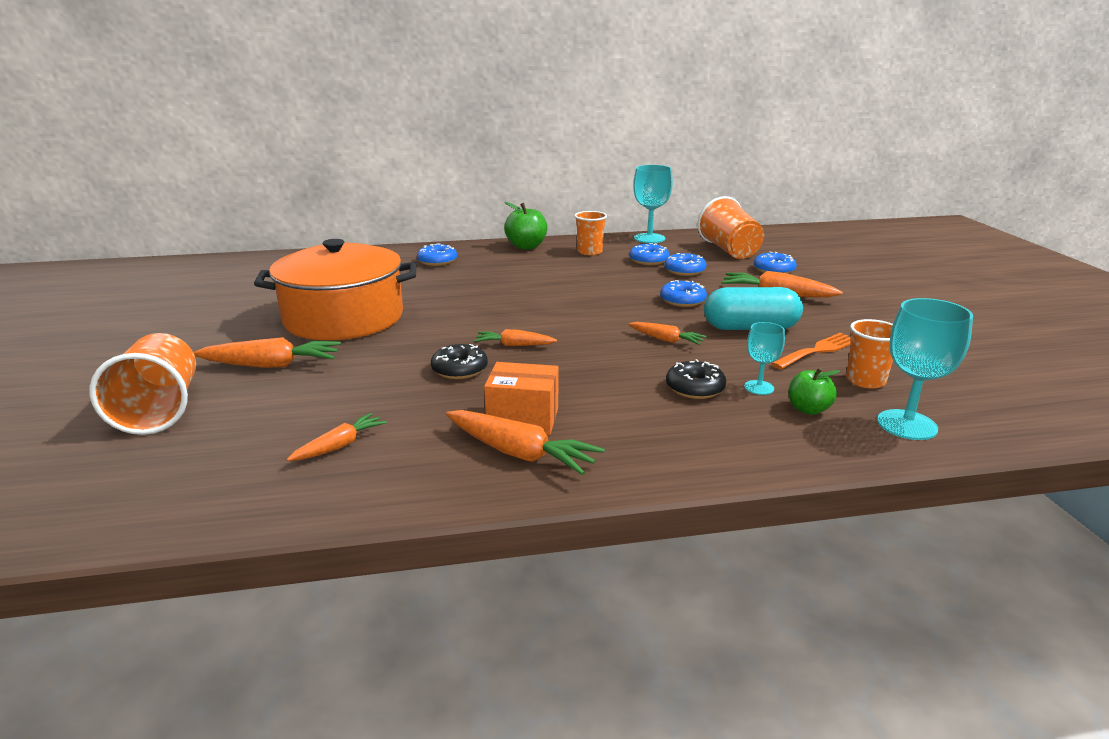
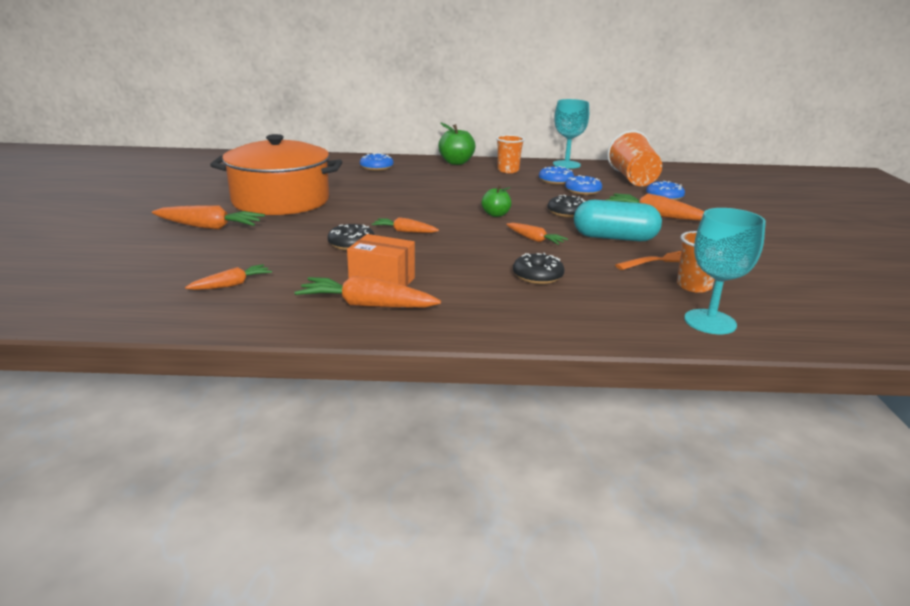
camera: 10 degrees right, 0 degrees up
(160, 410) = (115, 248): orange cup -> none
(520, 453) = (366, 305): orange carrot -> orange carrot turned 150 degrees clockwise
(682, 300) = (567, 212): blue donut -> black donut
(759, 387) = (594, 281): turquoise goblet -> none
(808, 409) = (627, 301): green apple -> green apple (496, 214)

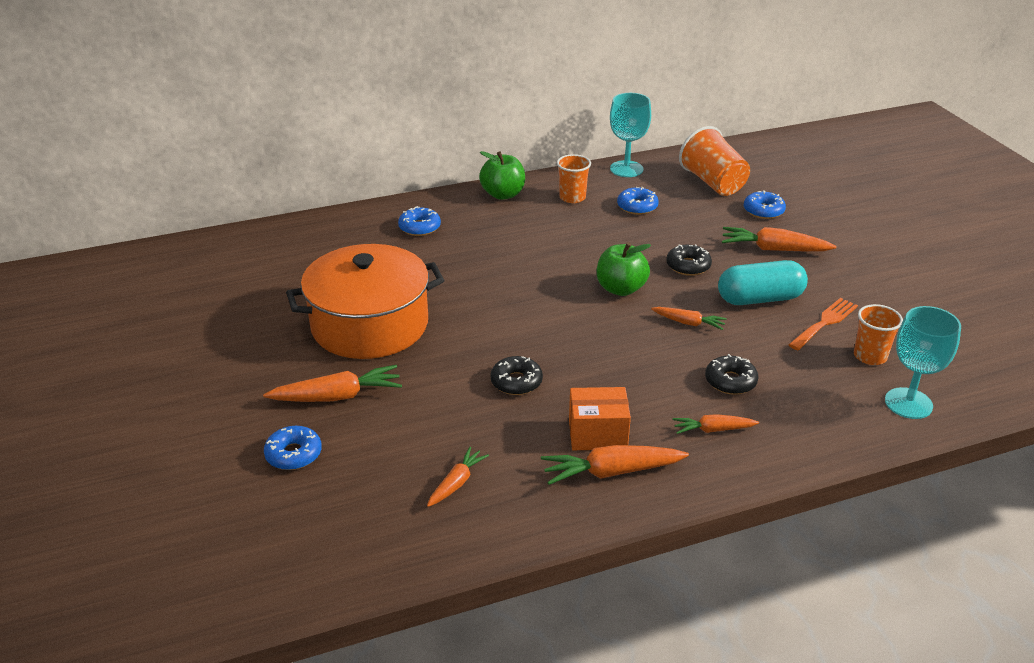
camera: 20 degrees left, 10 degrees up
(404, 231) = (552, 345): orange carrot -> orange carrot (712, 430)
(496, 214) = (621, 289): green apple -> green apple, size x1.56
(582, 191) = (677, 220): blue donut -> blue donut (294, 454)

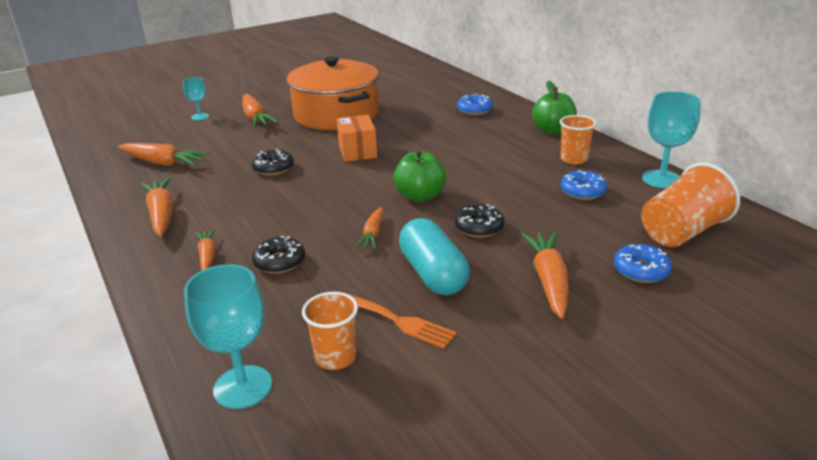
camera: 80 degrees right, 5 degrees down
(294, 454) = (200, 117): blue donut -> turquoise goblet
(457, 483) = (163, 163): orange carrot -> orange carrot, size x1.64
(597, 434) = (207, 205): orange box -> orange box (357, 151)

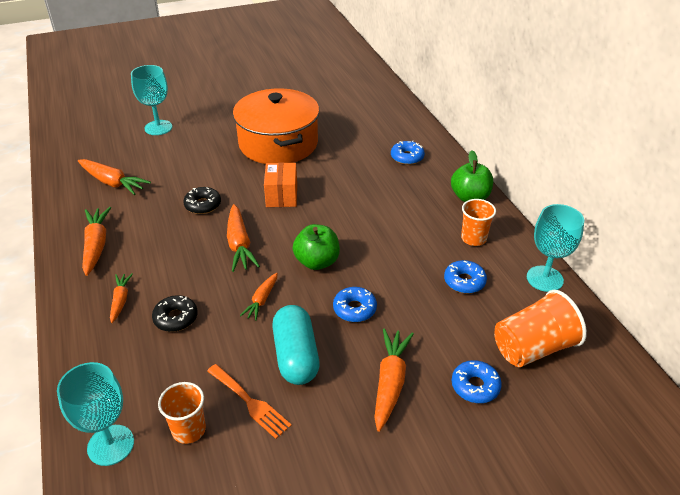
camera: 10 degrees right, 10 degrees up
(200, 117) = (158, 127): turquoise goblet -> turquoise goblet, size x1.75
(255, 118) = (206, 137): orange carrot -> orange carrot (239, 245)
(479, 227) = (354, 309): black donut -> blue donut

